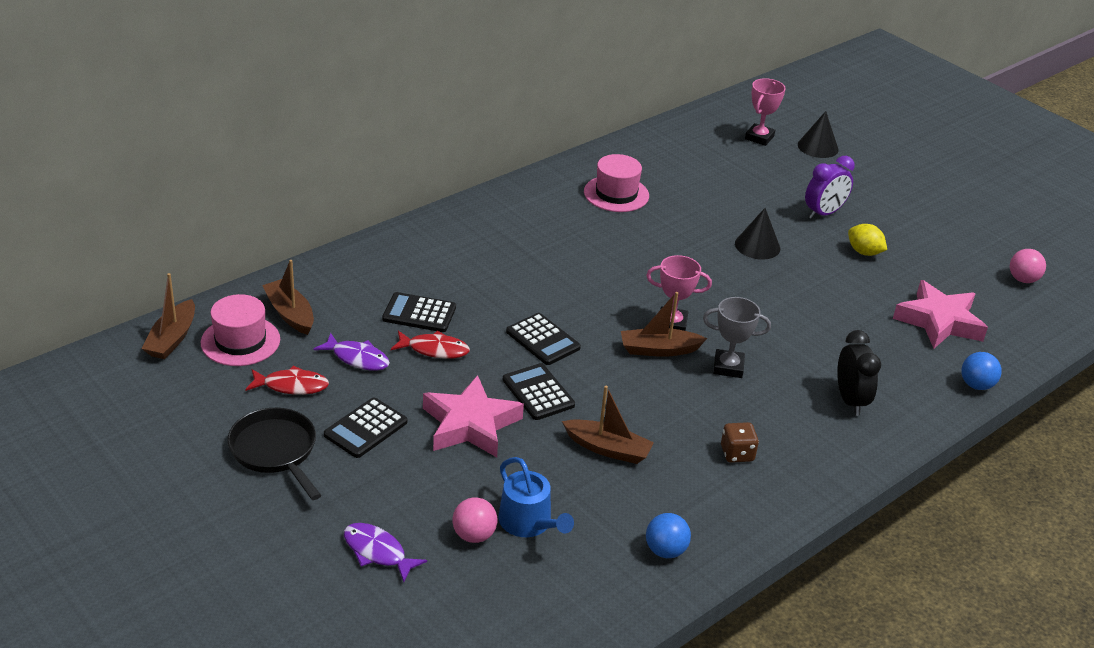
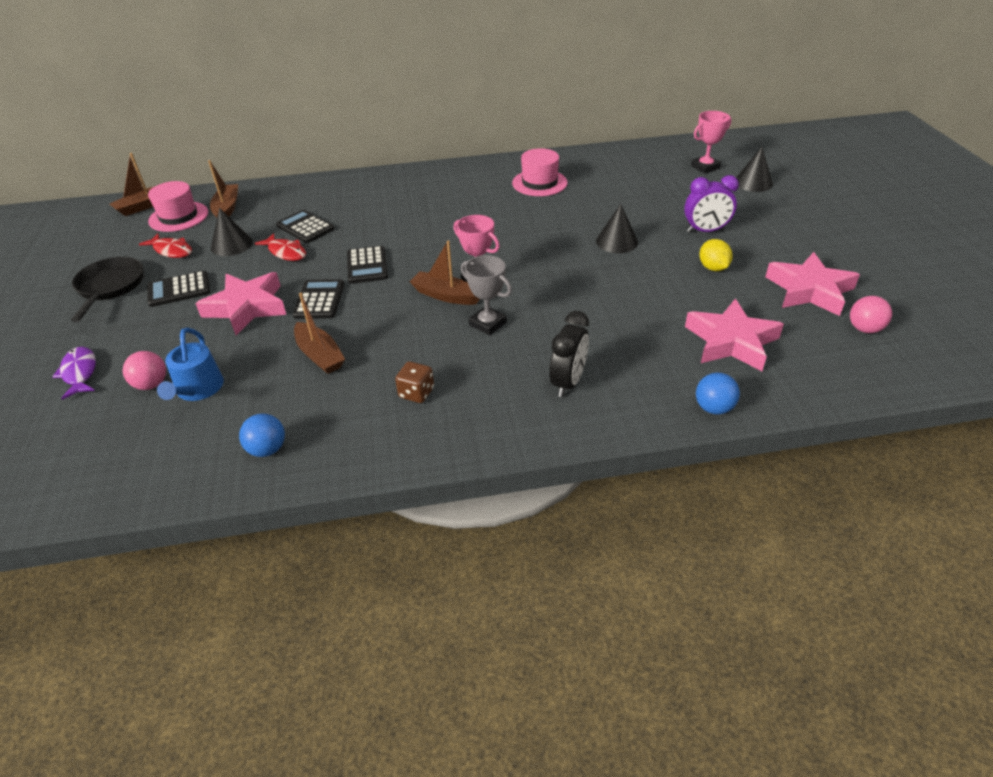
camera: 35 degrees right, 5 degrees up
(357, 358) = (231, 245): purple fish -> black cone
(956, 254) = (809, 290): none -> pink star

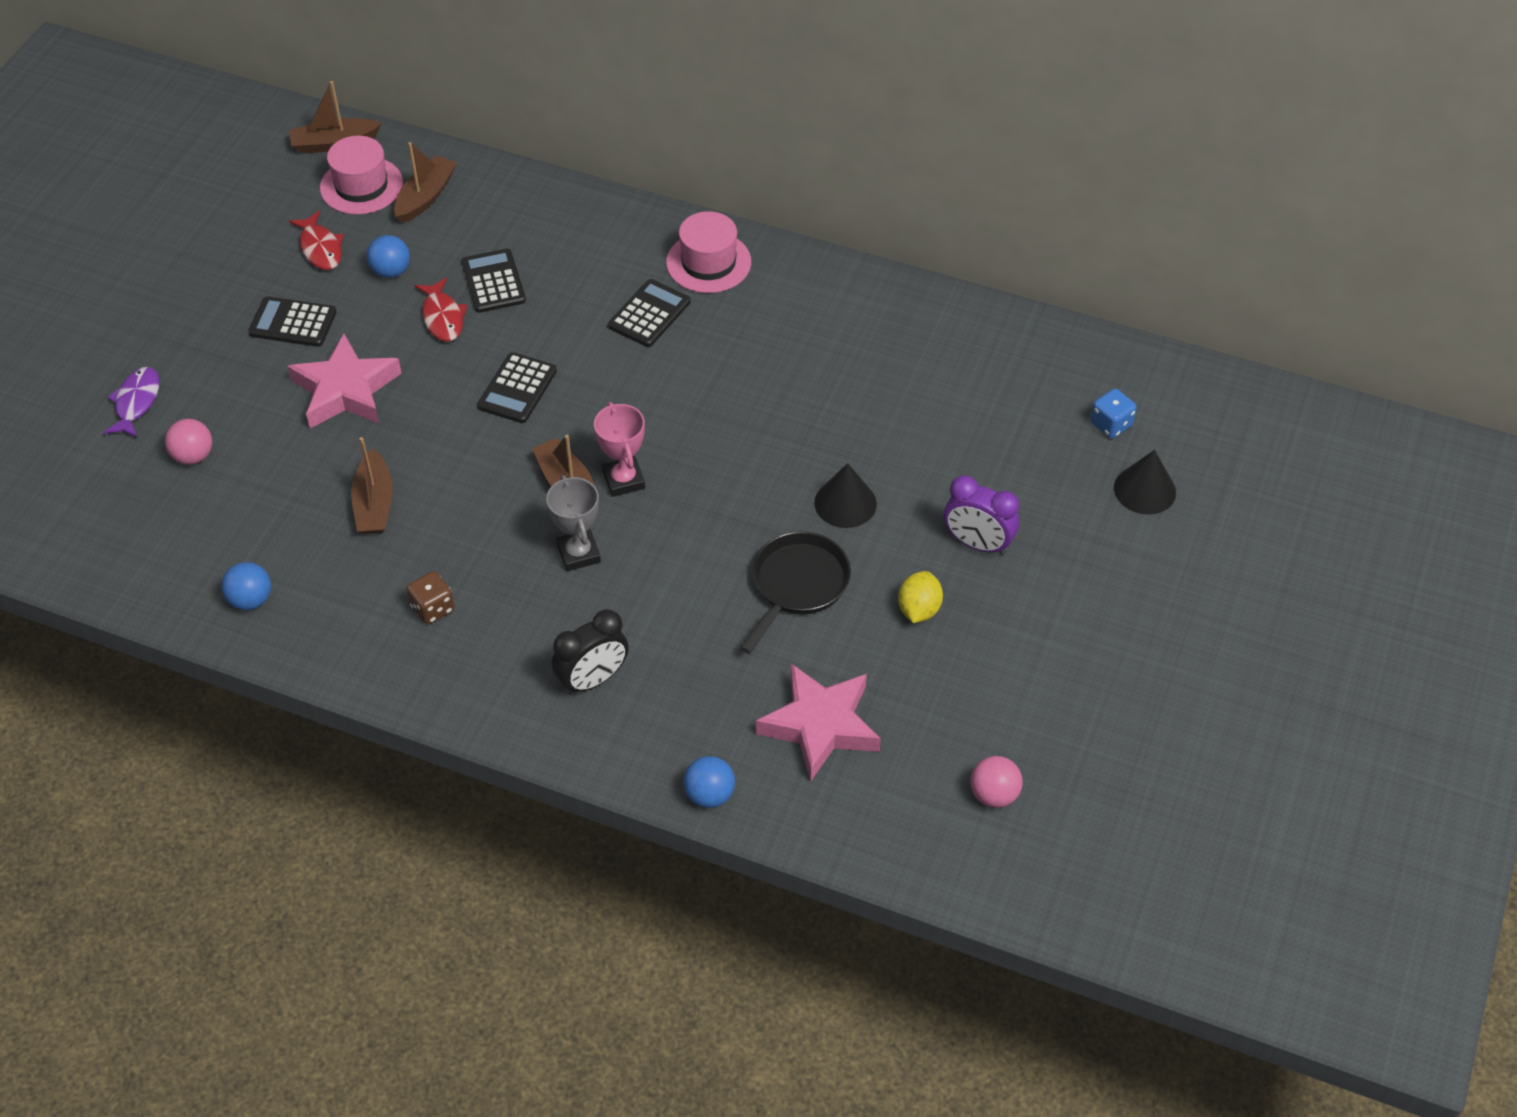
camera: 30 degrees right, 10 degrees up
(110, 287) = (225, 280): black pan -> black pan (797, 585)
(198, 389) = (232, 487): blue watering can -> none
(231, 245) = (391, 271): black cone -> blue ball
(319, 300) = (428, 419): black calculator -> black calculator (649, 314)
(539, 183) = (849, 341): pink hat -> pink hat (708, 262)
(705, 167) = (1111, 424): pink trophy -> blue dice
(809, 290) = (997, 707): pink star -> none

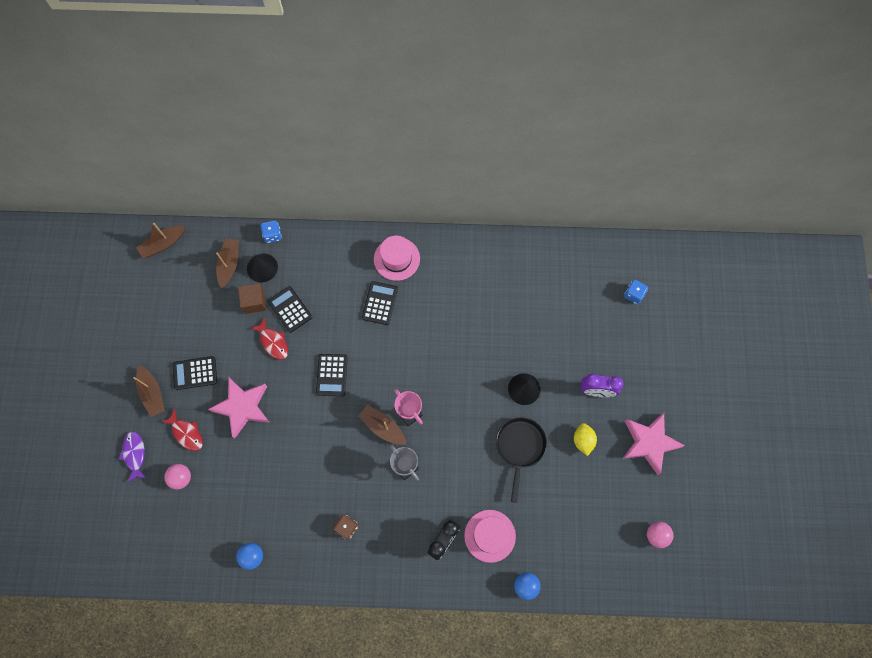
camera: 20 degrees left, 20 degrees up
(320, 248) = (187, 318): red fish -> red fish (186, 433)
(361, 186) = (191, 268): pink hat -> pink hat (490, 536)
(374, 504) = (289, 474): brown boat -> brown boat (152, 393)
(391, 271) = (232, 321): blue ball -> none
(440, 256) = (254, 302): none -> brown cube
(516, 177) = (272, 235): none -> blue dice
(820, 725) = (562, 526): pink star -> pink star (649, 443)
(1144, 490) = (663, 329): black cone -> black cone (262, 267)

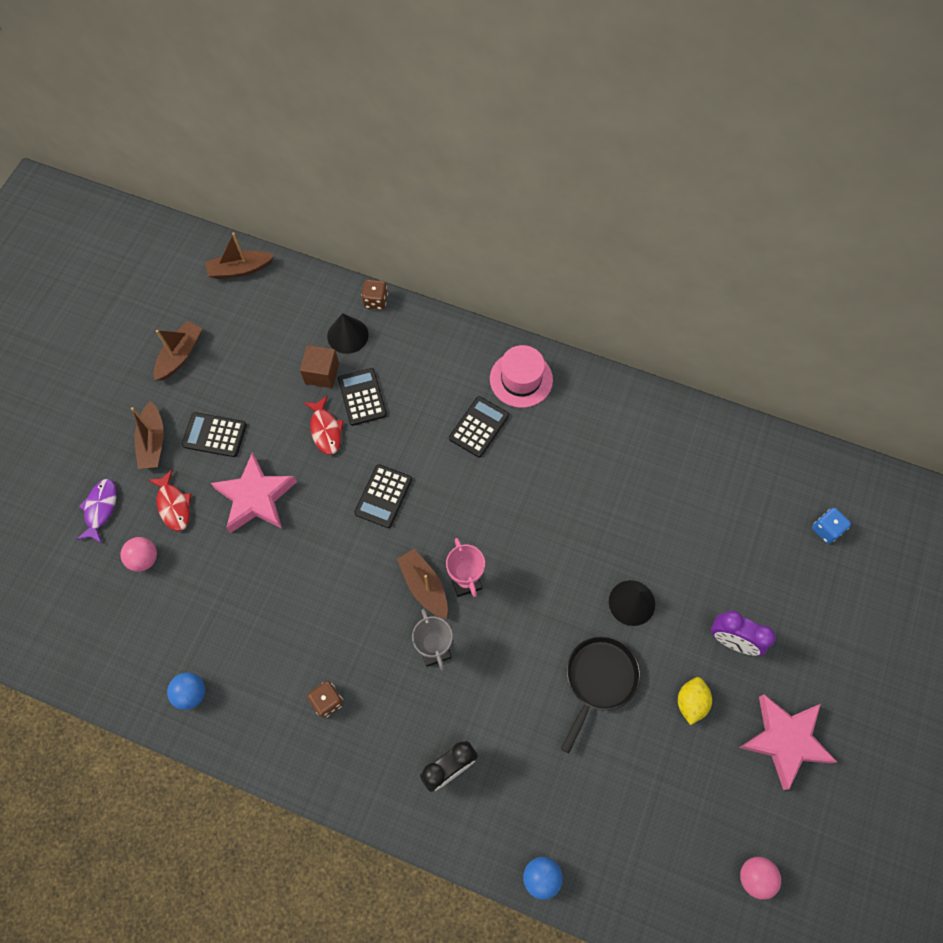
camera: 20 degrees right, 5 degrees down
(229, 264) = (309, 319): brown boat -> brown boat (180, 355)
(272, 235) = (376, 301): blue dice -> brown dice
(490, 536) = (515, 786): pink hat -> none

